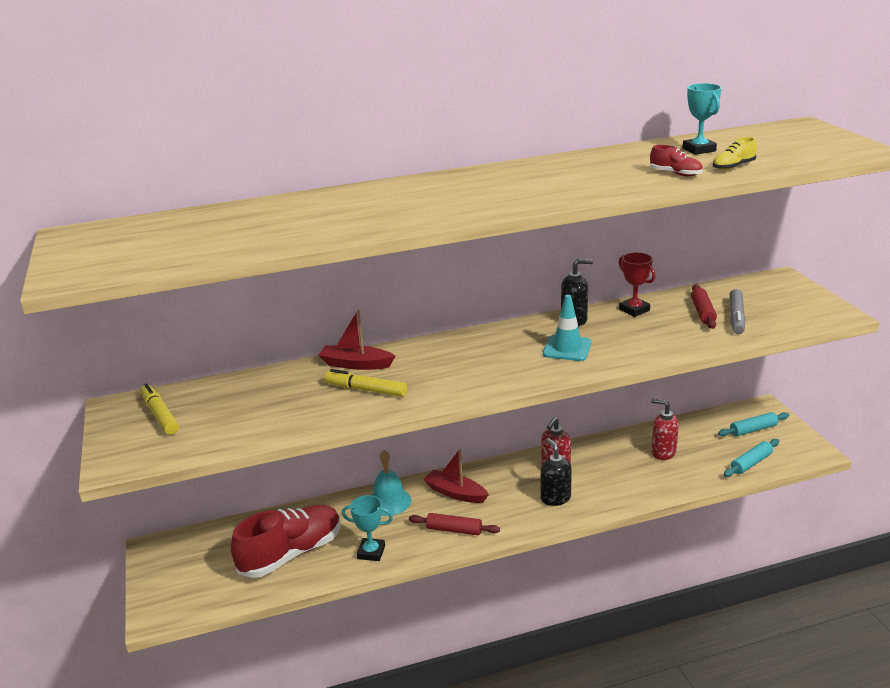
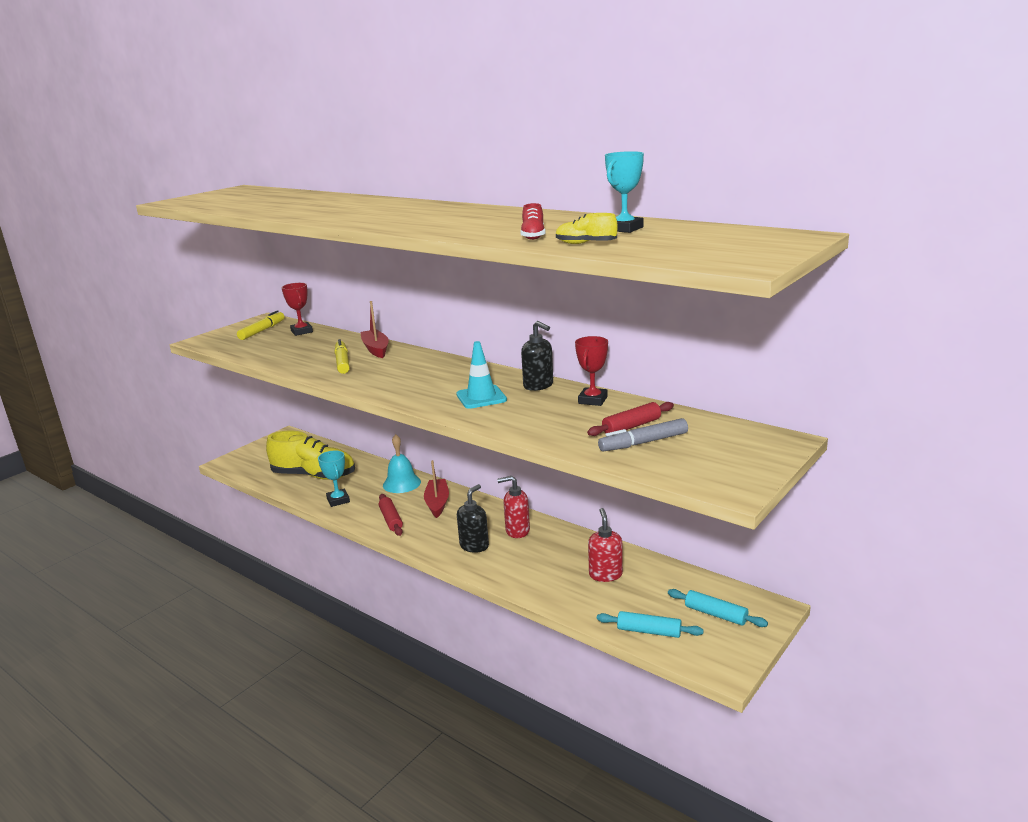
camera: 55 degrees right, 5 degrees down
(214, 392) = (302, 331): none -> red trophy
(291, 554) = (314, 475): red shoe -> yellow shoe

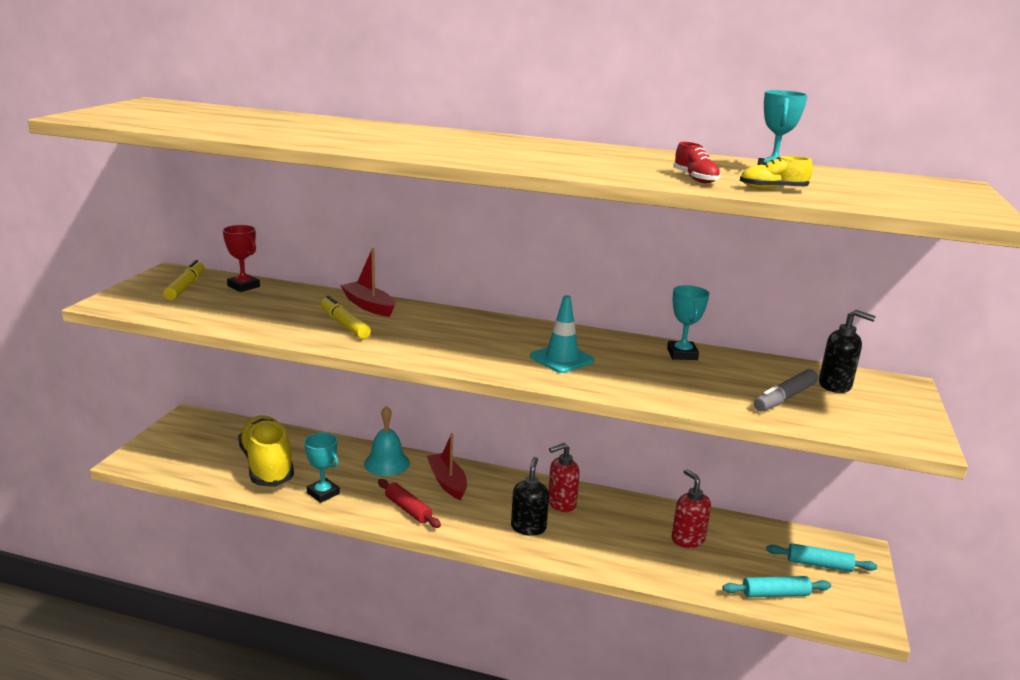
camera: 25 degrees left, 0 degrees up
(314, 475) = (267, 465): yellow shoe -> yellow shoe turned 105 degrees counterclockwise
(538, 386) = (608, 341): black soap dispenser -> black soap dispenser (835, 385)
(592, 400) = (682, 354): red trophy -> turquoise trophy
(631, 426) = (753, 381): red rolling pin -> none

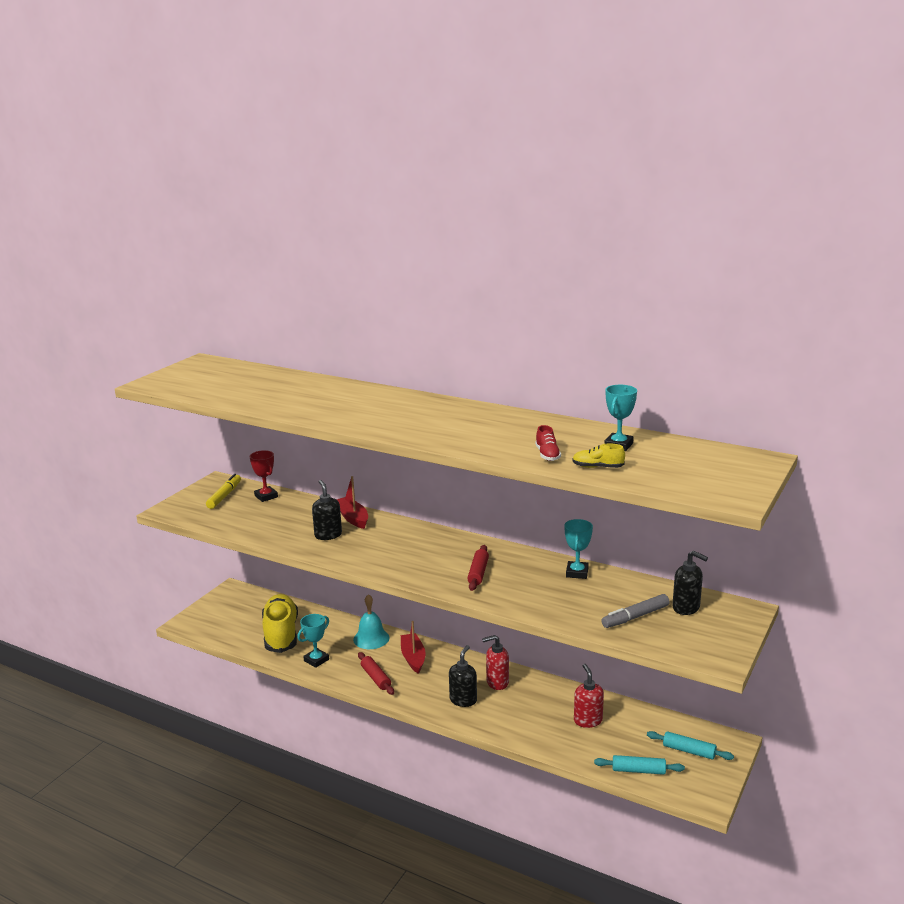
camera: 15 degrees right, 0 degrees up
(323, 493) = (316, 660): turquoise trophy -> turquoise trophy turned 75 degrees clockwise
(344, 324) = (328, 535): yellow marker -> black soap dispenser
(561, 359) = (478, 573): turquoise traffic cone -> red rolling pin

